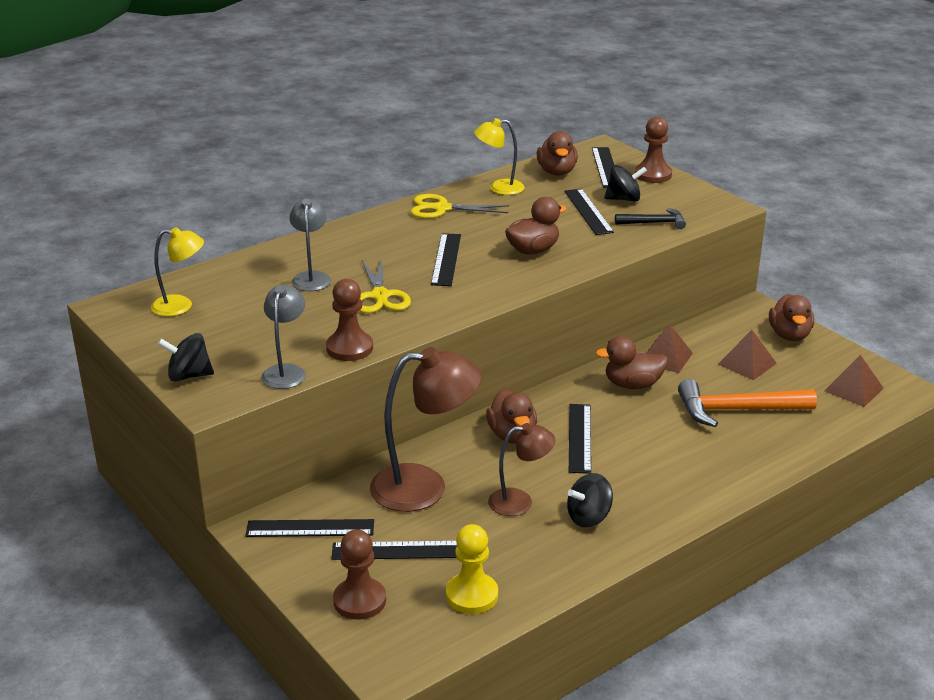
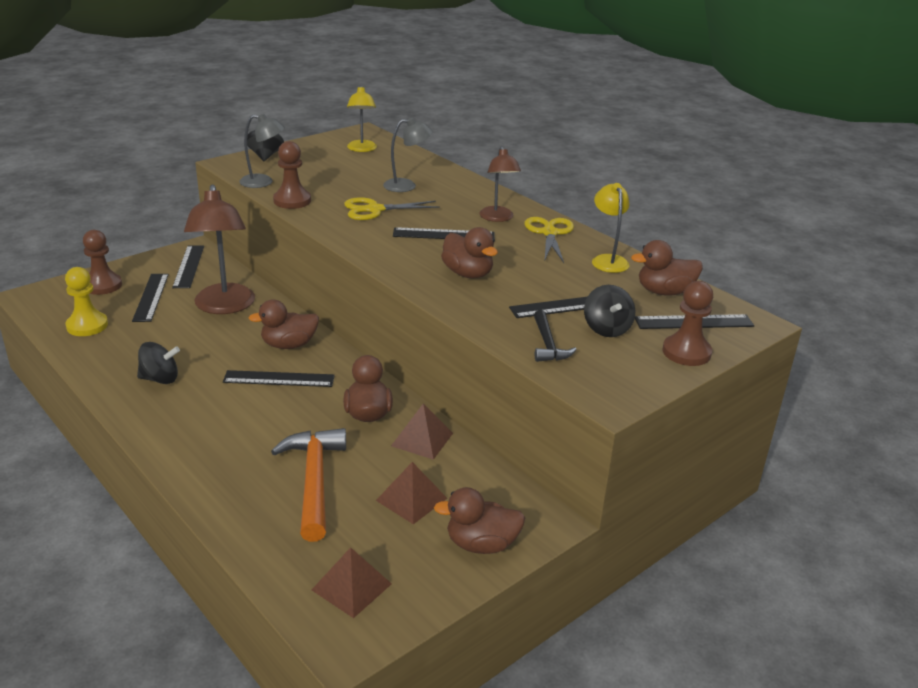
camera: 85 degrees right, 0 degrees up
(520, 502) = (192, 347): brown lamp -> brown lamp (498, 218)
(589, 517) = (160, 379): black spinning top -> black spinning top turned 120 degrees clockwise

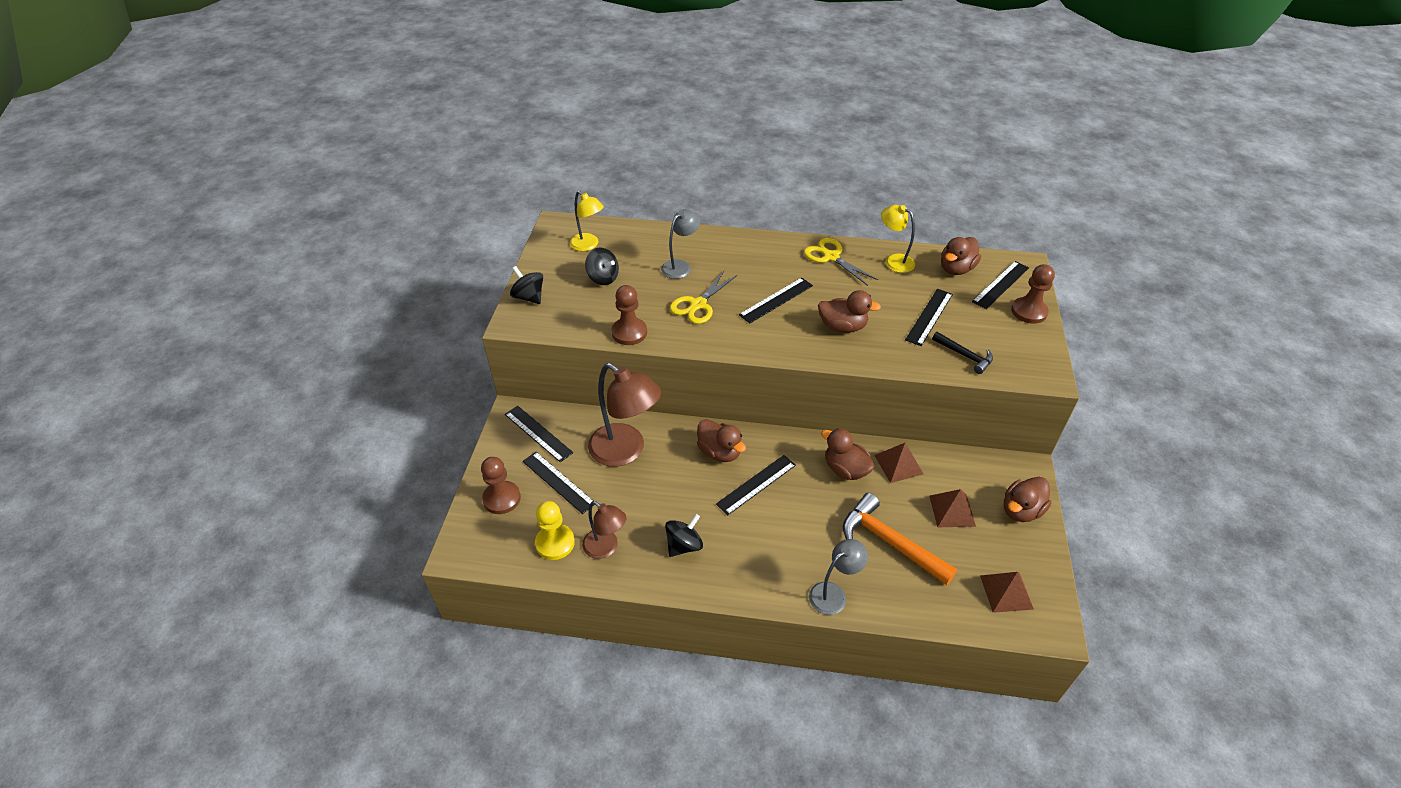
camera: 40 degrees left, 15 degrees up
(263, 182) = (576, 327): grey lamp -> grey lamp (833, 593)
(289, 345) = (719, 452): brown duck -> brown duck turned 75 degrees counterclockwise
(498, 218) = (783, 262): brown lamp -> brown lamp (606, 548)
(606, 329) = (972, 321): black spinning top -> black spinning top (603, 278)

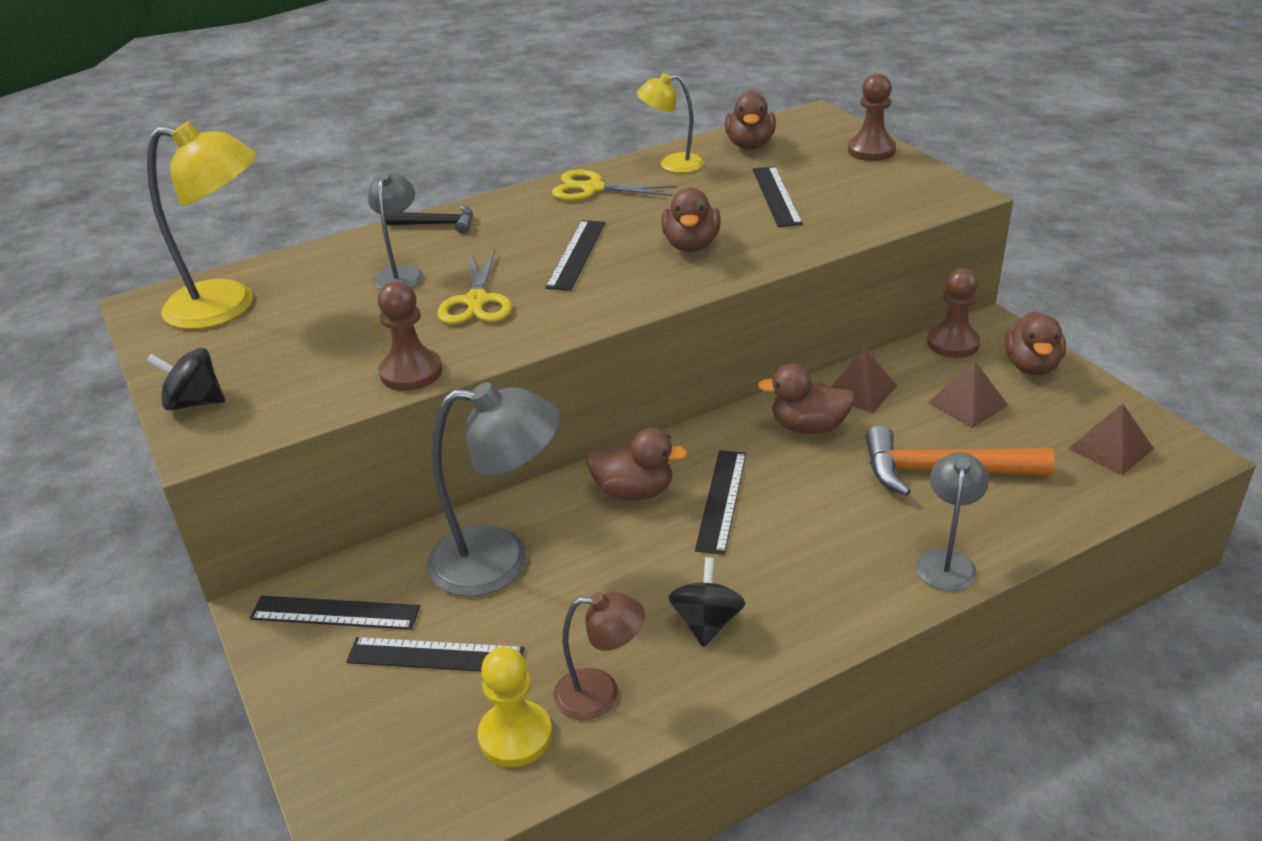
camera: 35 degrees left, 10 degrees down
(502, 498) = (362, 731): brown pawn -> brown pawn (953, 343)
(588, 245) = (228, 306): yellow lamp -> yellow lamp, size x1.75
(603, 278) = (296, 332): black spinning top -> none
(625, 451) = (500, 561): brown lamp -> grey lamp
(842, 327) = (691, 245): brown duck -> brown duck turned 120 degrees clockwise
(965, 356) = (859, 213): black hammer -> black hammer (437, 224)
(1000, 284) = (813, 140): black ruler -> none

